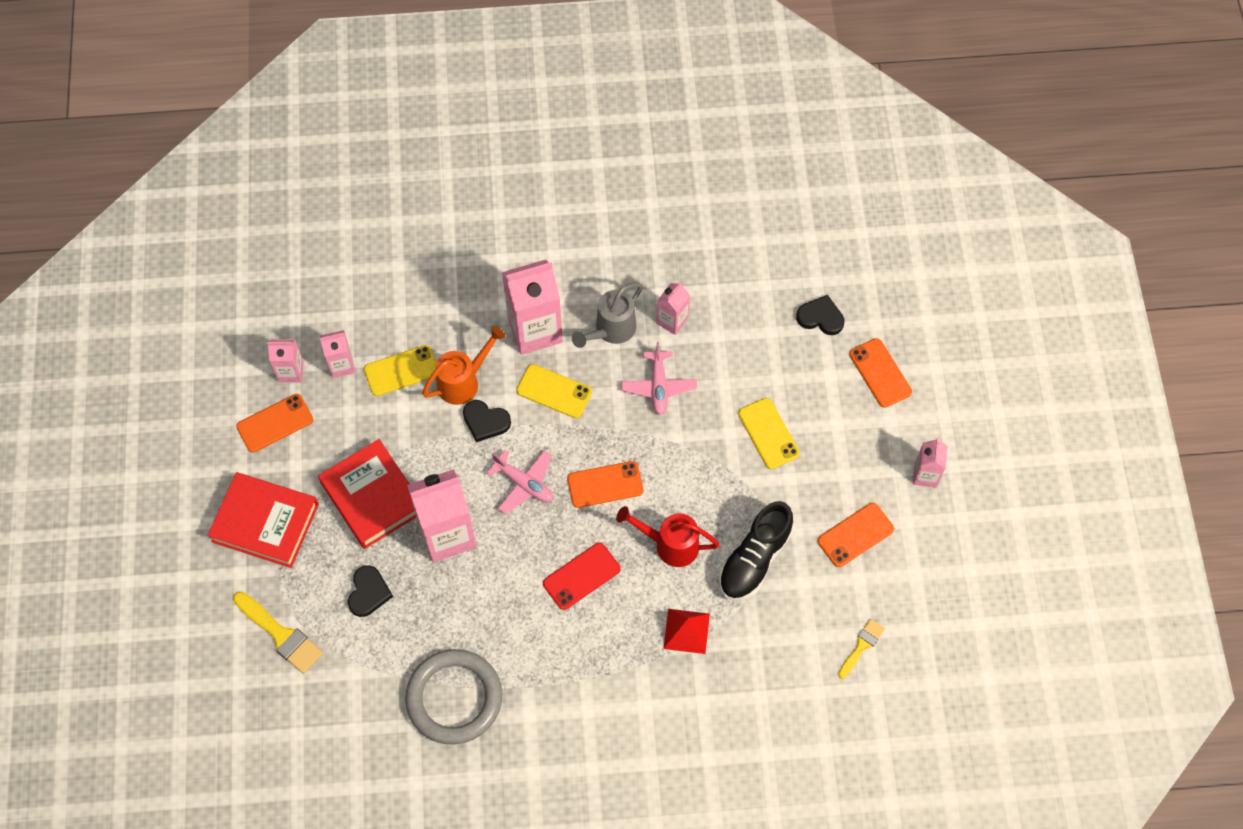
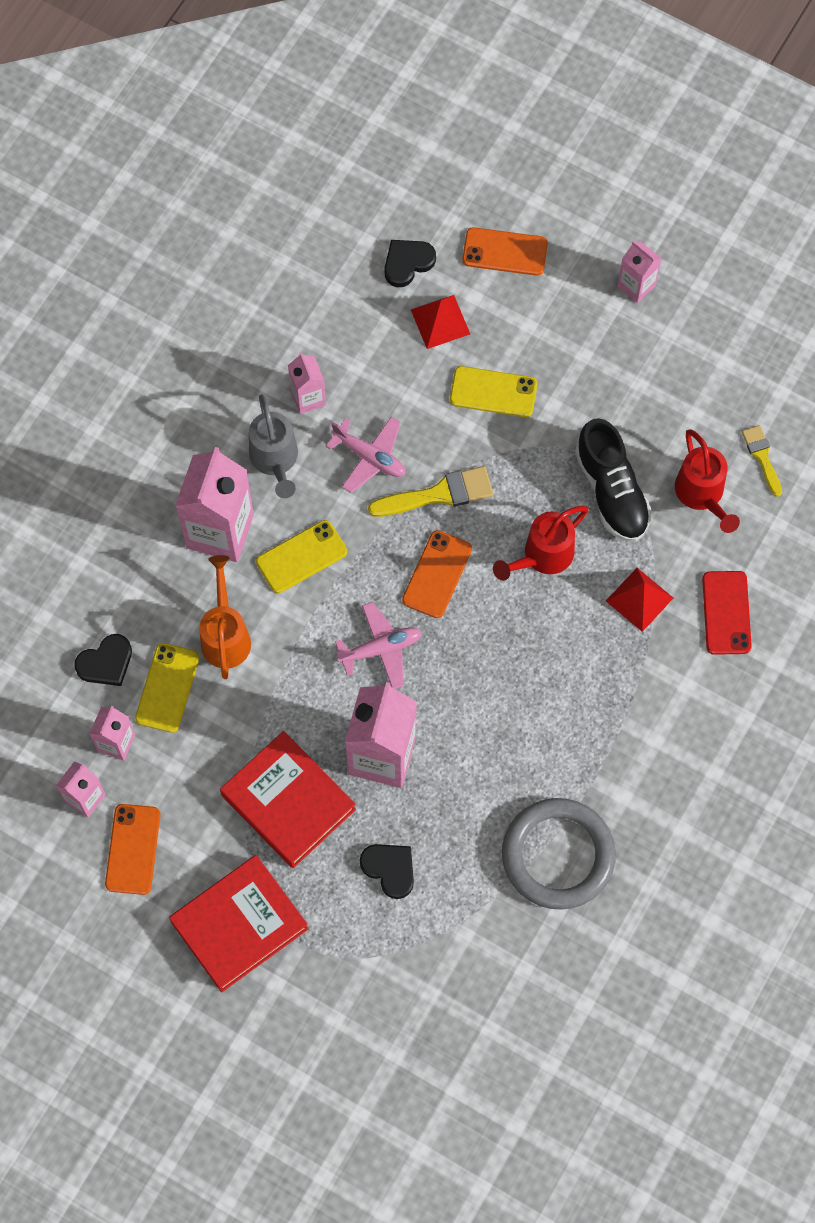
camera: 55 degrees left, 5 degrees up
(281, 635) = (374, 982): yellow brush -> yellow brush (438, 494)
(372, 497) = (288, 802): red book -> red book turned 45 degrees clockwise
(485, 421) = (286, 642): black heart -> black heart (106, 663)
(581, 576) = (516, 658): red phone -> red phone (726, 613)
(794, 366) = (440, 322): none -> red pyramid
(800, 623) = (702, 494): none -> red watering can
(855, 535) = (651, 387): orange phone -> none

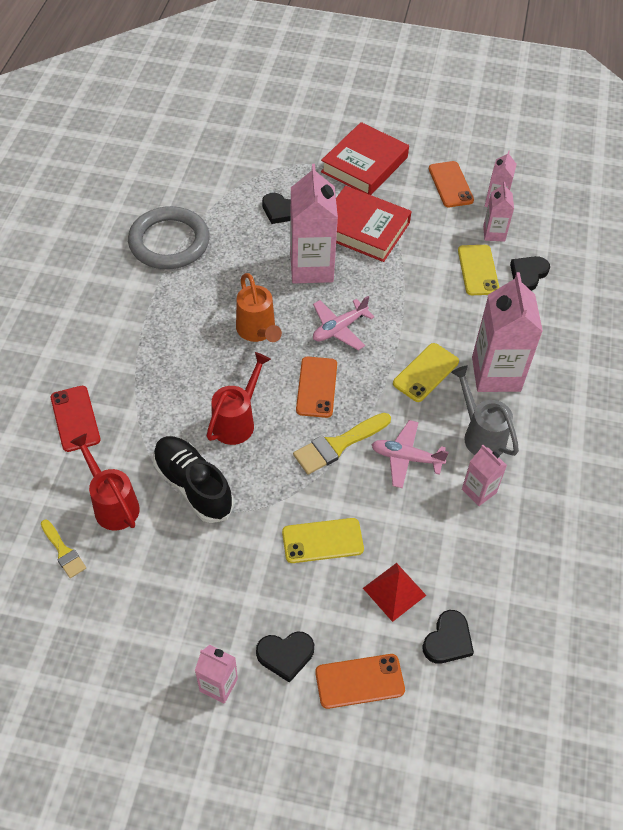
camera: 160 degrees right, 15 degrees down
(225, 636) = (455, 309): orange watering can -> orange watering can (257, 331)
(566, 294) = (285, 655): none -> black heart
(639, 599) = (149, 410): red pyramid -> none

